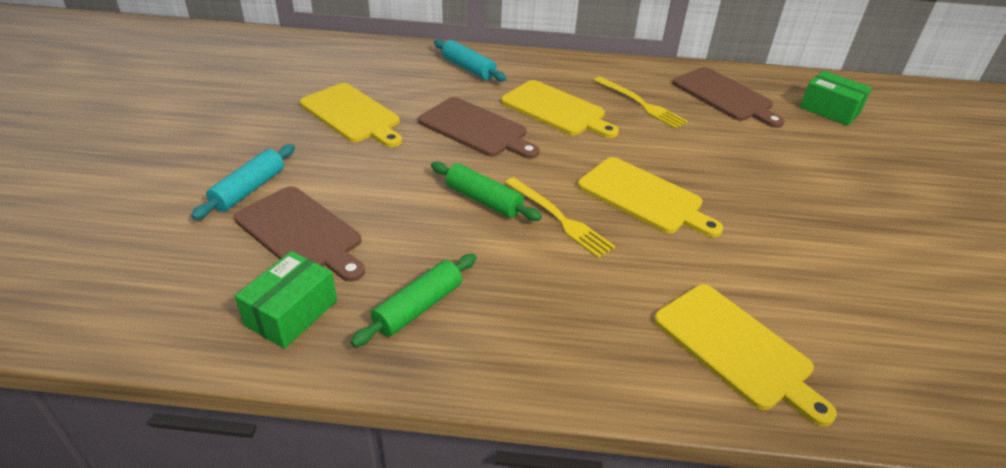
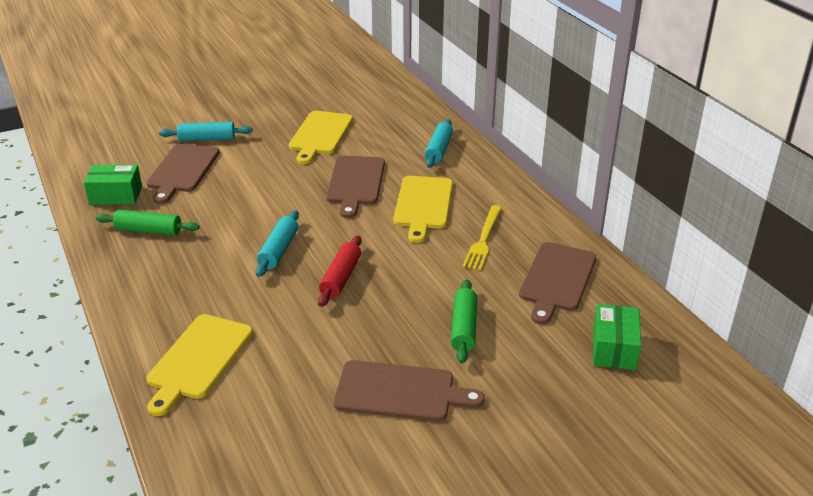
camera: 60 degrees right, 5 degrees down
(483, 200) = (271, 215): green rolling pin -> green rolling pin (463, 328)
(559, 218) = (278, 250): yellow fork -> turquoise rolling pin
(644, 197) = (341, 278): yellow cutting board -> red rolling pin
(849, 228) = (400, 392): none -> brown cutting board

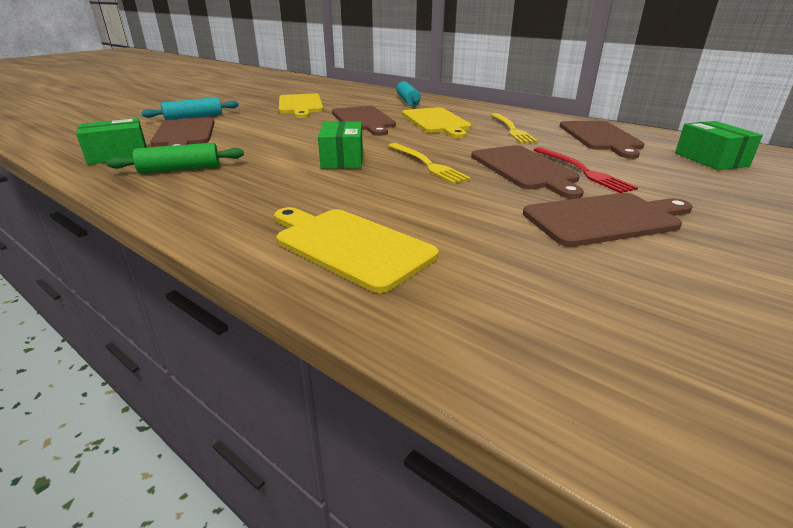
camera: 25 degrees left, 5 degrees down
(198, 359) = (349, 245): yellow cutting board -> yellow cutting board turned 135 degrees clockwise
(278, 250) = (342, 159): turquoise rolling pin -> green box
(341, 278) = (427, 164): red rolling pin -> yellow fork
(415, 310) = (524, 169): none -> brown cutting board
(463, 328) = (582, 171): green rolling pin -> red fork

